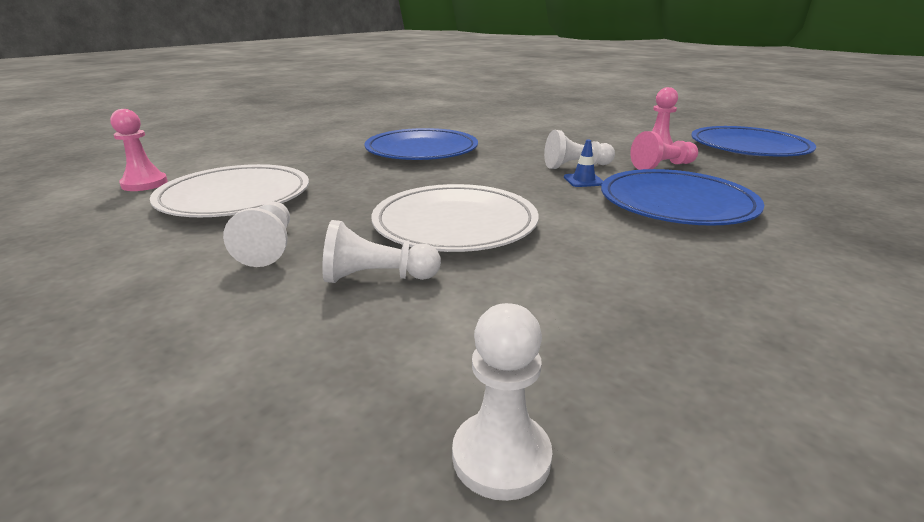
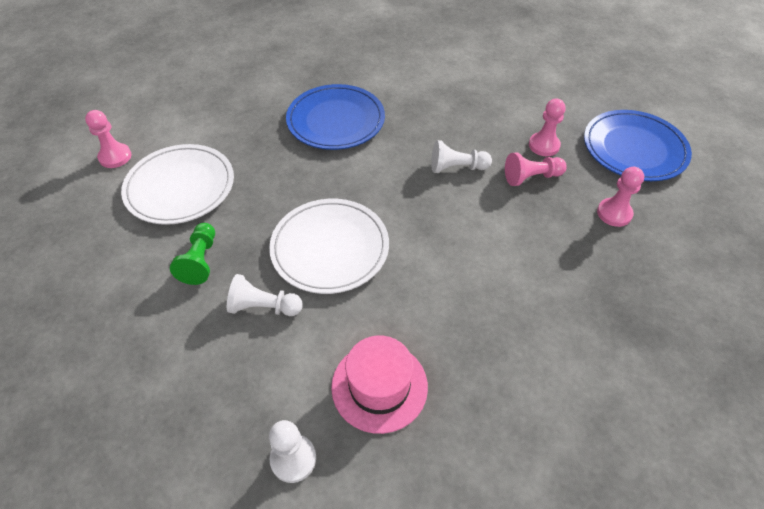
camera: 10 degrees right, 25 degrees up
(269, 247) = (200, 261): white pawn -> green pawn
(583, 180) = (452, 194): blue traffic cone -> none
(605, 338) = (379, 386): none -> pink hat
(676, 203) = (507, 241): blue plate -> none
(774, 179) = (614, 213): none -> pink pawn

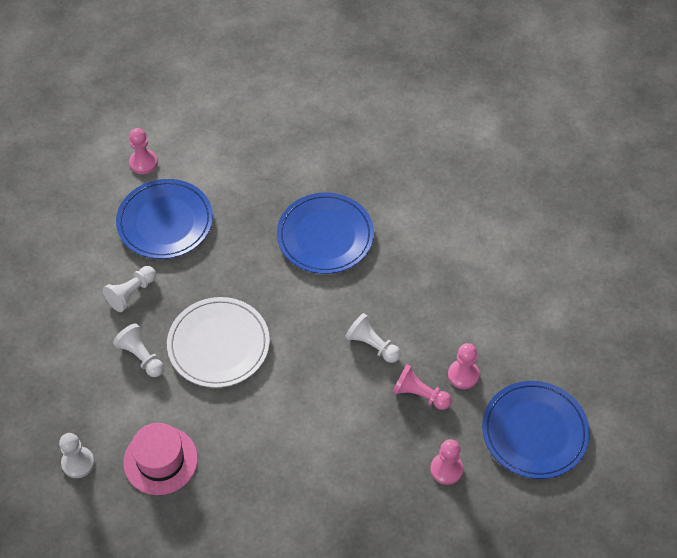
camera: 40 degrees right, 5 degrees up
(180, 187) = (165, 222): white plate -> blue plate
(200, 261) = (131, 293): green pawn -> white pawn

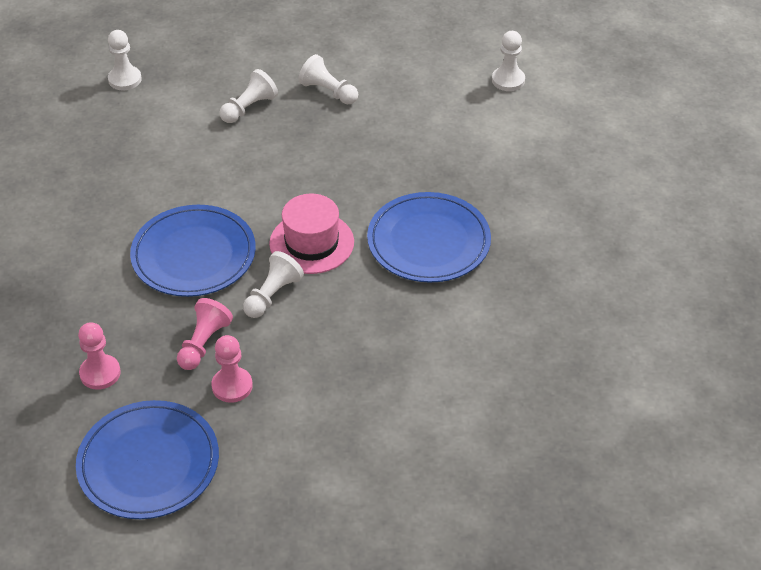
camera: 85 degrees right, 10 degrees down
(143, 162) = (508, 80): pink pawn -> white pawn
(160, 460) = (124, 135): pink hat -> pink hat (311, 243)
(165, 222) = (427, 106): blue plate -> blue plate (194, 255)
(218, 344) = (266, 164): white plate -> none

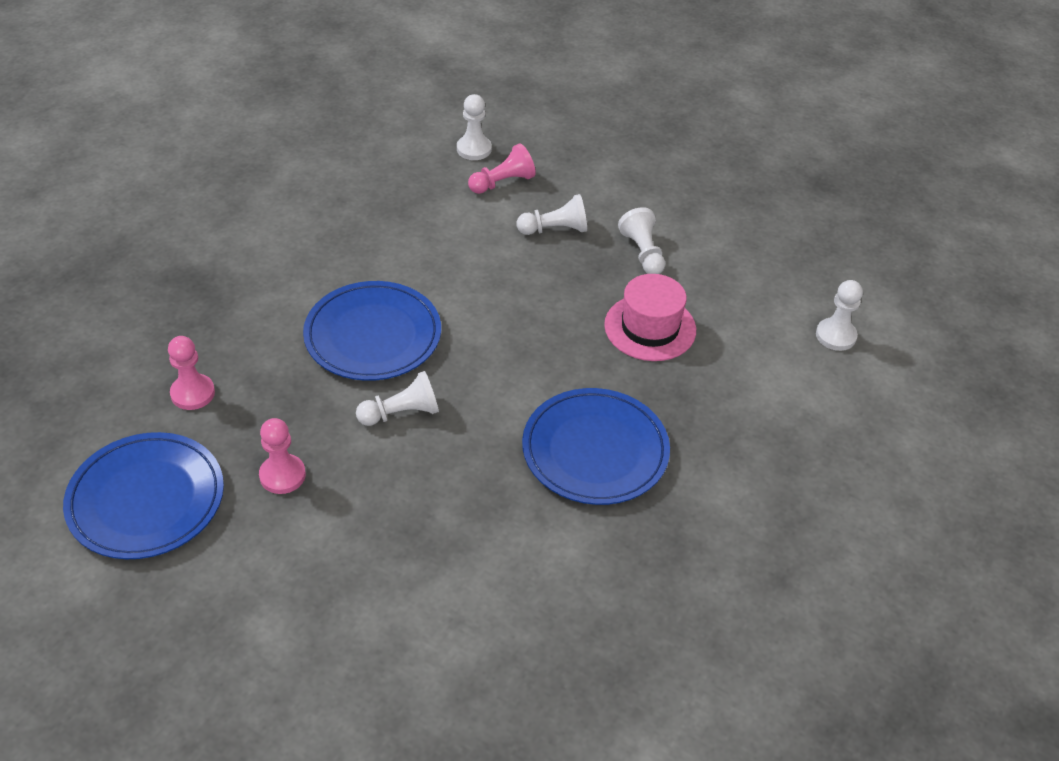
camera: 35 degrees right, 0 degrees up
(203, 343) = (299, 420): pink pawn -> pink pawn (502, 182)
(311, 243) = (485, 385): pink hat -> pink hat (650, 327)

